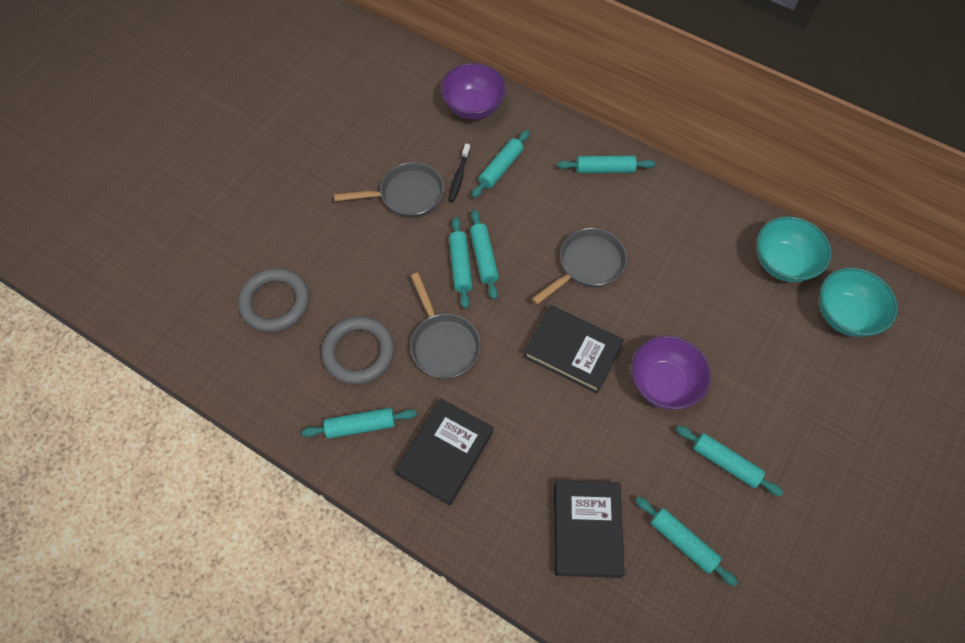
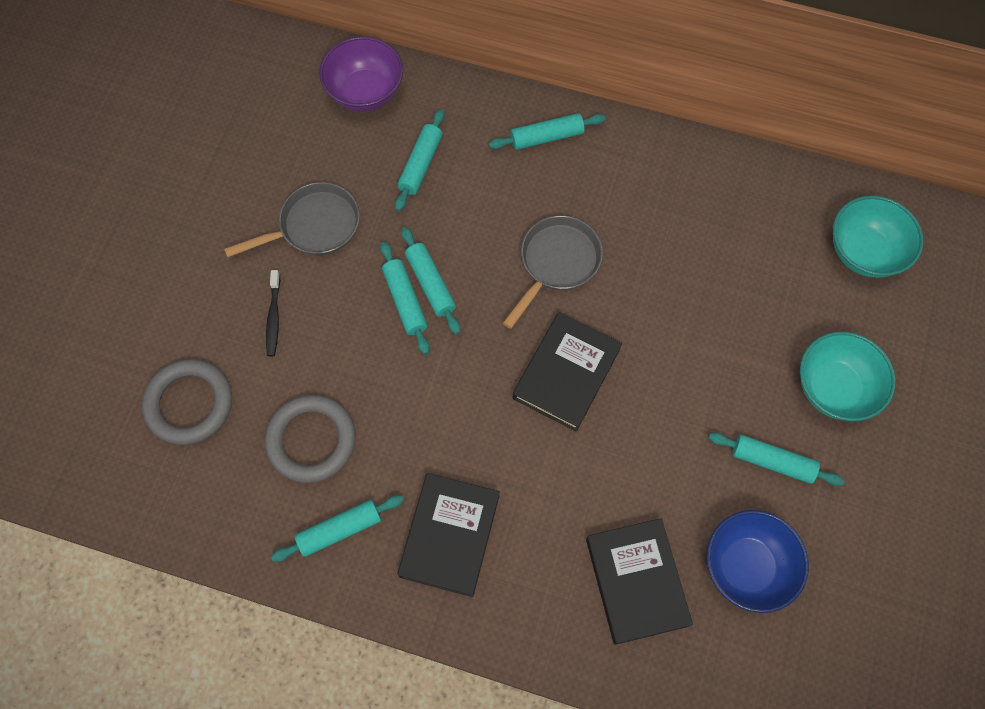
camera: 15 degrees left, 5 degrees up
(443, 344) = (411, 404): grey pan -> none
(459, 177) = (372, 188): black toothbrush -> black toothbrush (273, 317)
(572, 351) = (566, 373): black book -> black book turned 75 degrees counterclockwise
(663, 383) = (680, 386): purple bowl -> none
(682, 542) = (746, 566): turquoise rolling pin -> blue bowl
(782, 263) = (781, 206): turquoise bowl -> turquoise bowl (834, 388)

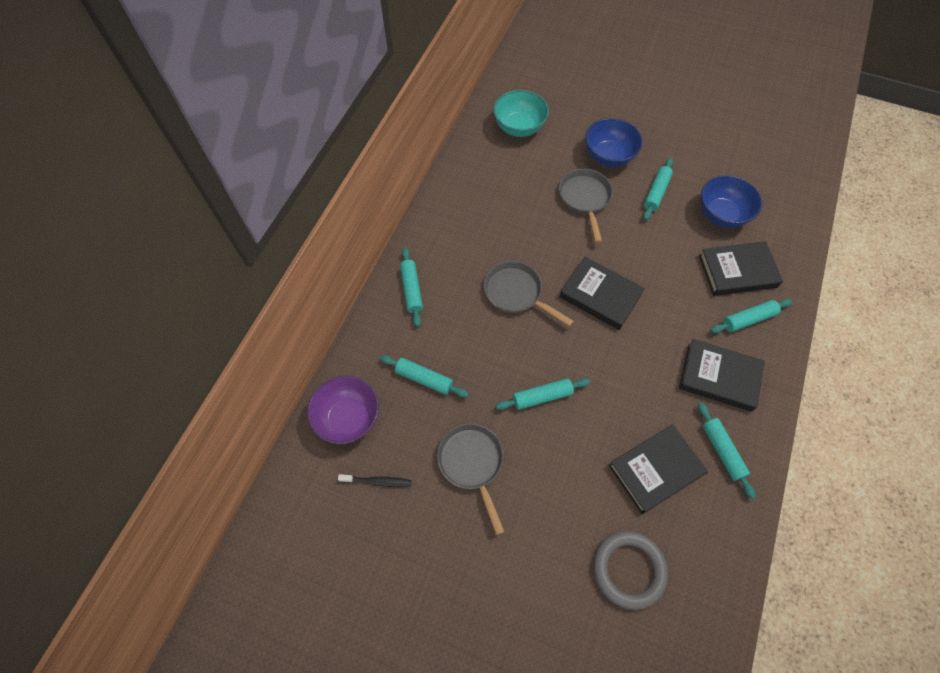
camera: 85 degrees left, 5 degrees down
(273, 317) = (553, 498): black toothbrush -> black toothbrush (377, 481)
(311, 440) = (655, 470): grey ring -> black book
(431, 284) = (528, 377): turquoise rolling pin -> turquoise rolling pin (748, 319)
(738, 352) = (585, 199): none -> grey pan
(834, 388) = (608, 156): turquoise bowl -> blue bowl

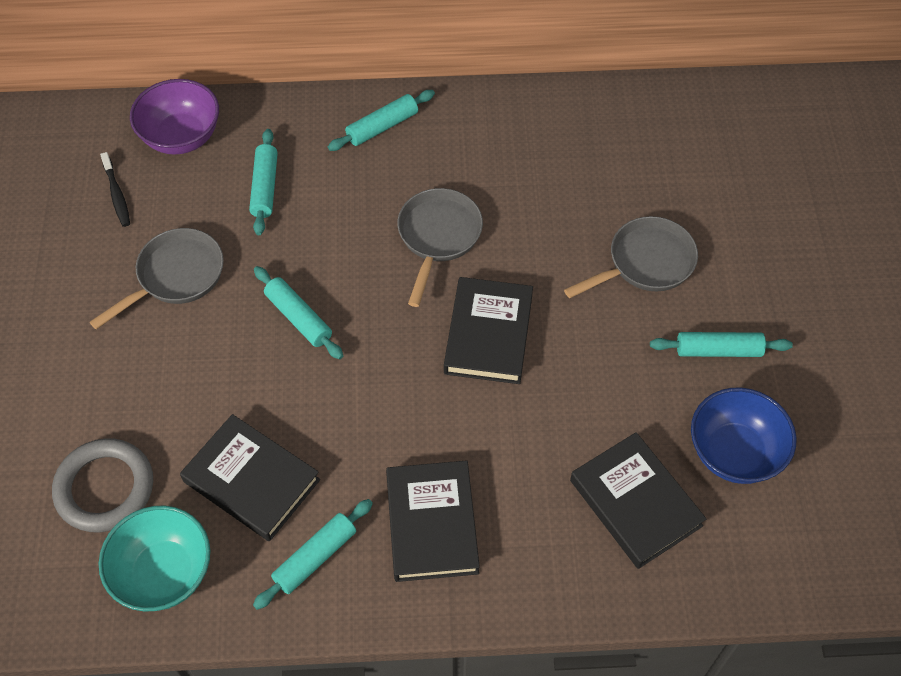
camera: 65 degrees right, 5 degrees down
(519, 127) = (724, 141): turquoise bowl -> turquoise bowl (164, 573)
(608, 156) = (747, 267): blue bowl -> none
(748, 319) = (554, 540): turquoise rolling pin -> none

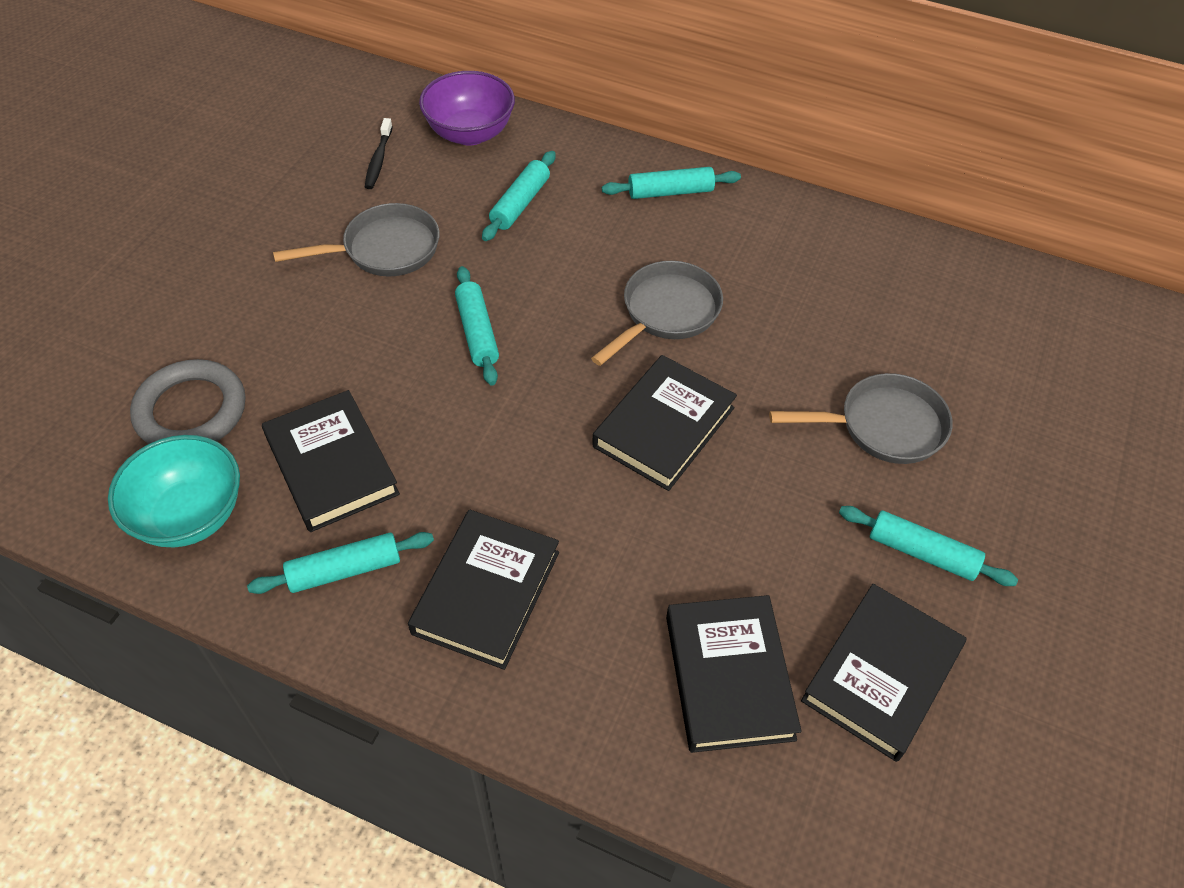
camera: 25 degrees right, 5 degrees down
(734, 452) = (881, 675): blue bowl -> black book

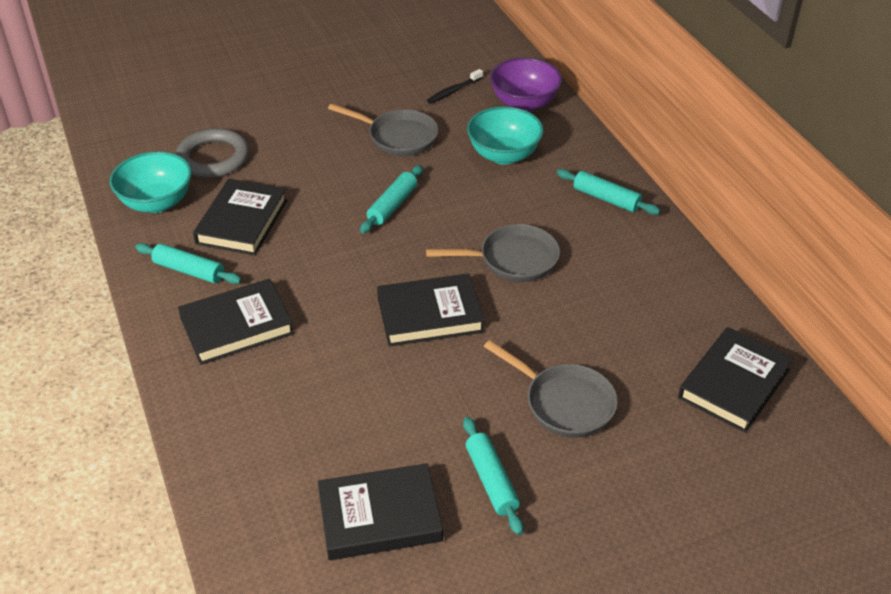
camera: 45 degrees right, 10 degrees down
(520, 203) = (504, 155): turquoise rolling pin -> turquoise bowl
(728, 676) = (299, 452): black book -> black book (734, 384)

